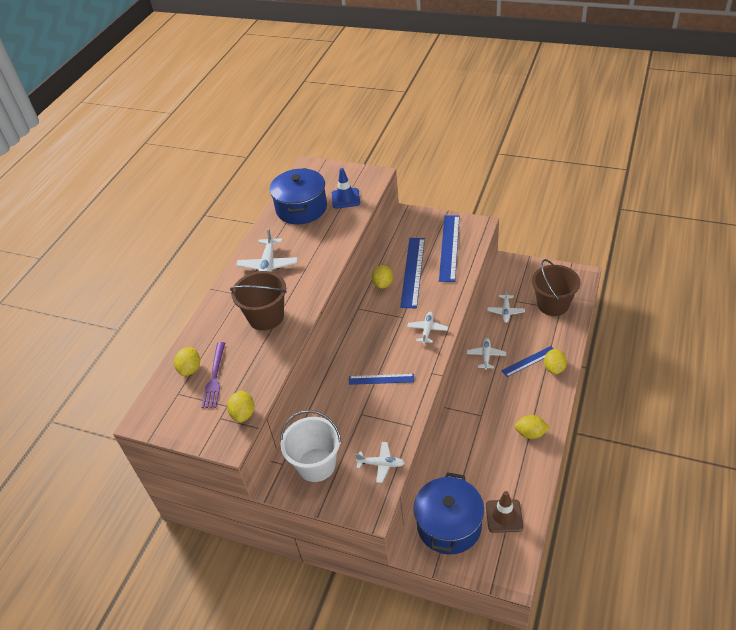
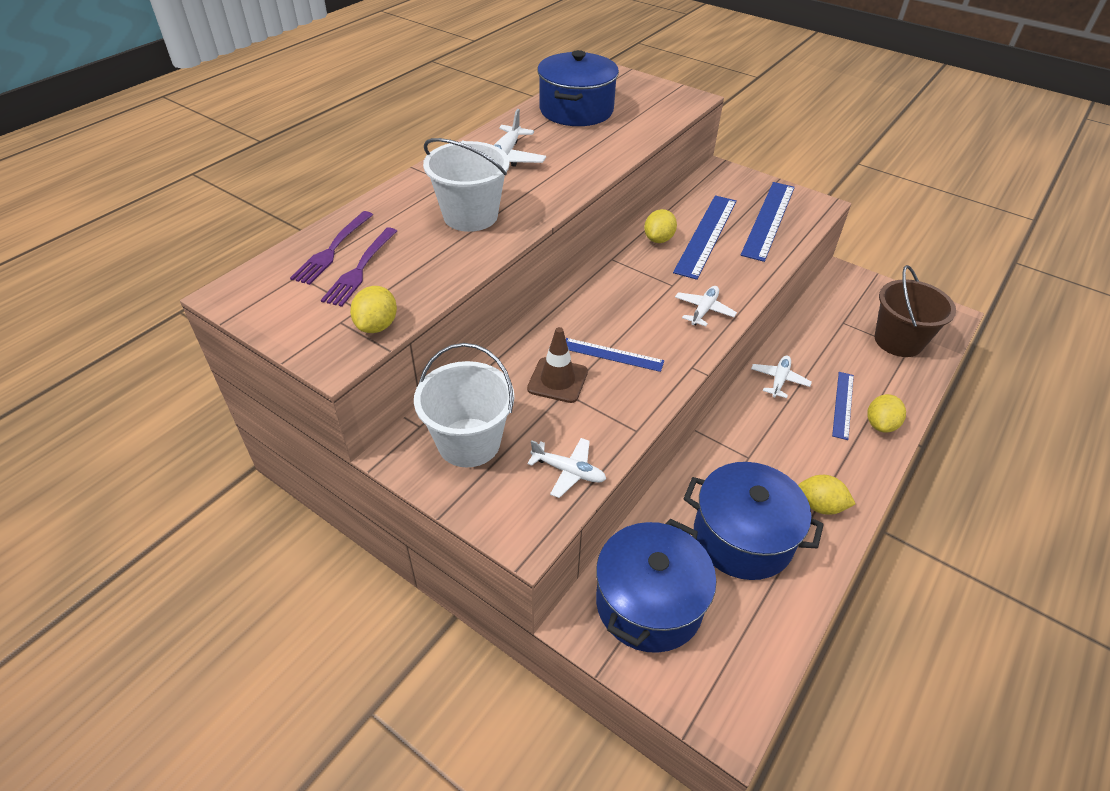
camera: 10 degrees right, 0 degrees up
(190, 369) = (332, 250): yellow lemon -> purple fork
(266, 317) = (470, 216): brown bucket -> white bucket
(345, 198) = (641, 113): blue traffic cone -> none
(491, 468) = (743, 537): none -> blue pot
(504, 516) = (743, 617): brown traffic cone -> brown traffic cone (557, 380)
(505, 311) = (824, 332): white plane -> none
(529, 361) = (843, 404): blue ruler -> blue ruler turned 60 degrees counterclockwise

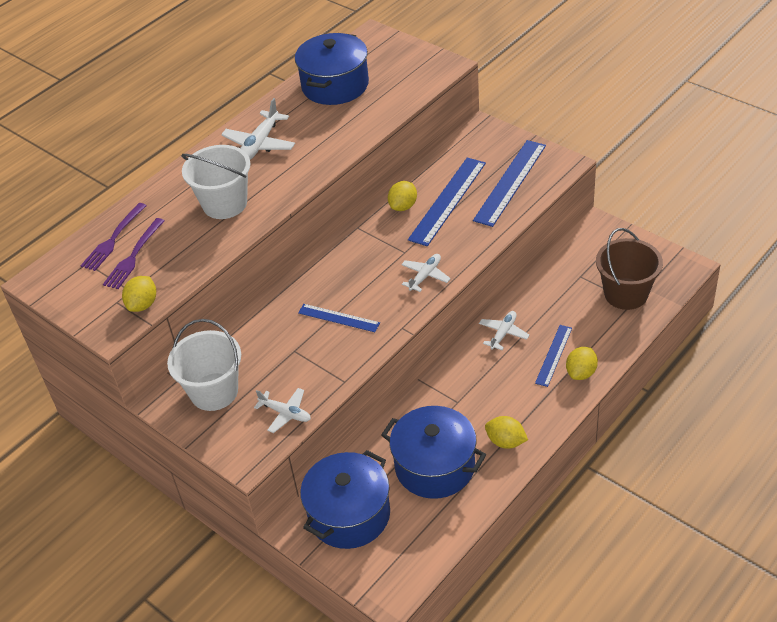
camera: 10 degrees right, 0 degrees up
(557, 380) = (290, 341): brown traffic cone -> none

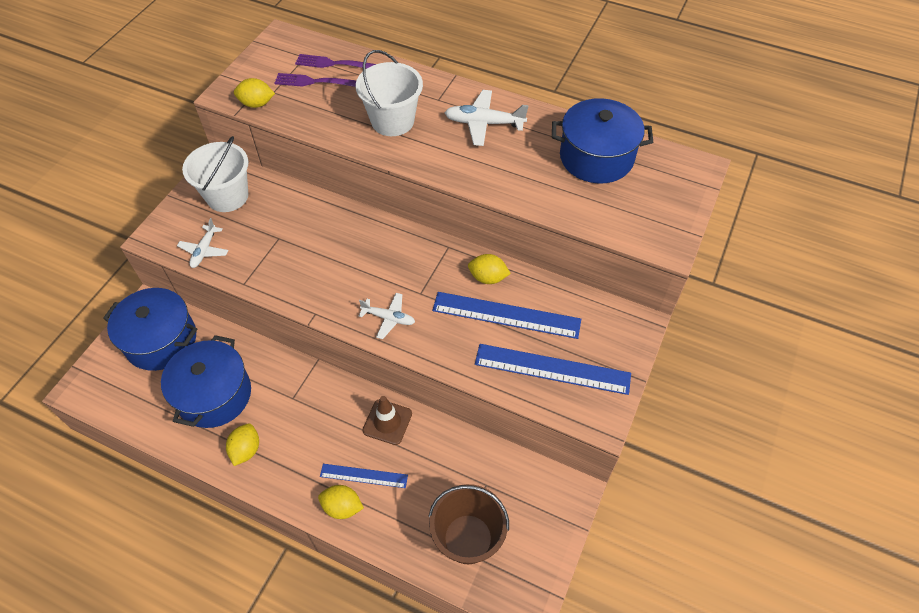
camera: 70 degrees right, 10 degrees up
(338, 318) = (322, 261): blue ruler -> none
(503, 333) = (387, 422): white plane -> brown traffic cone

